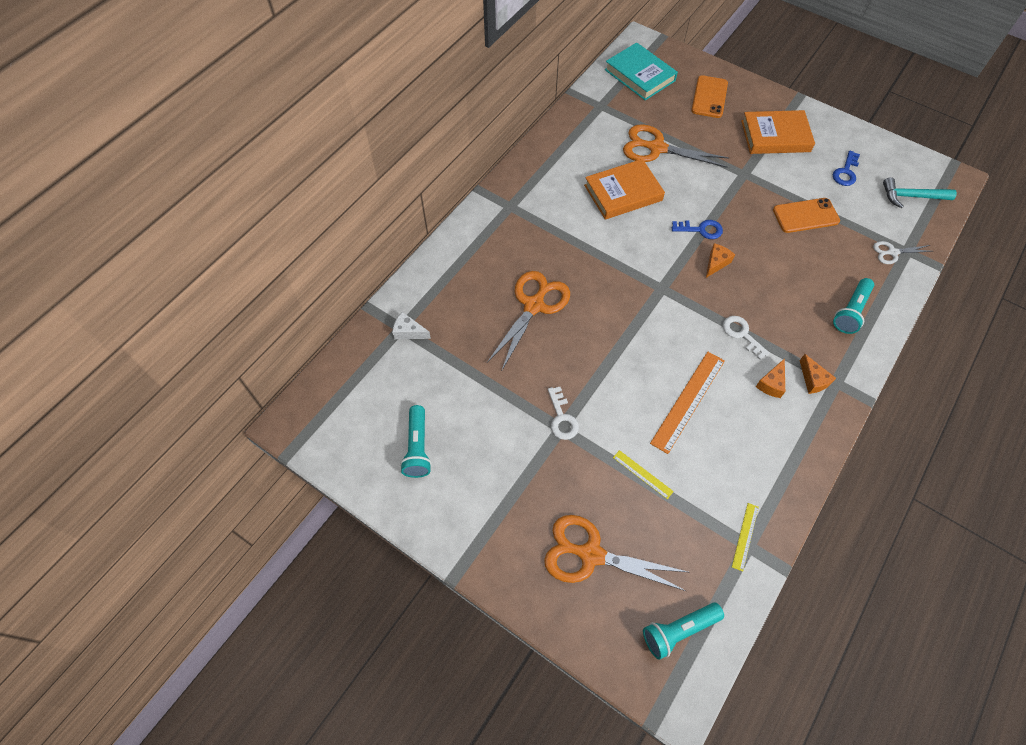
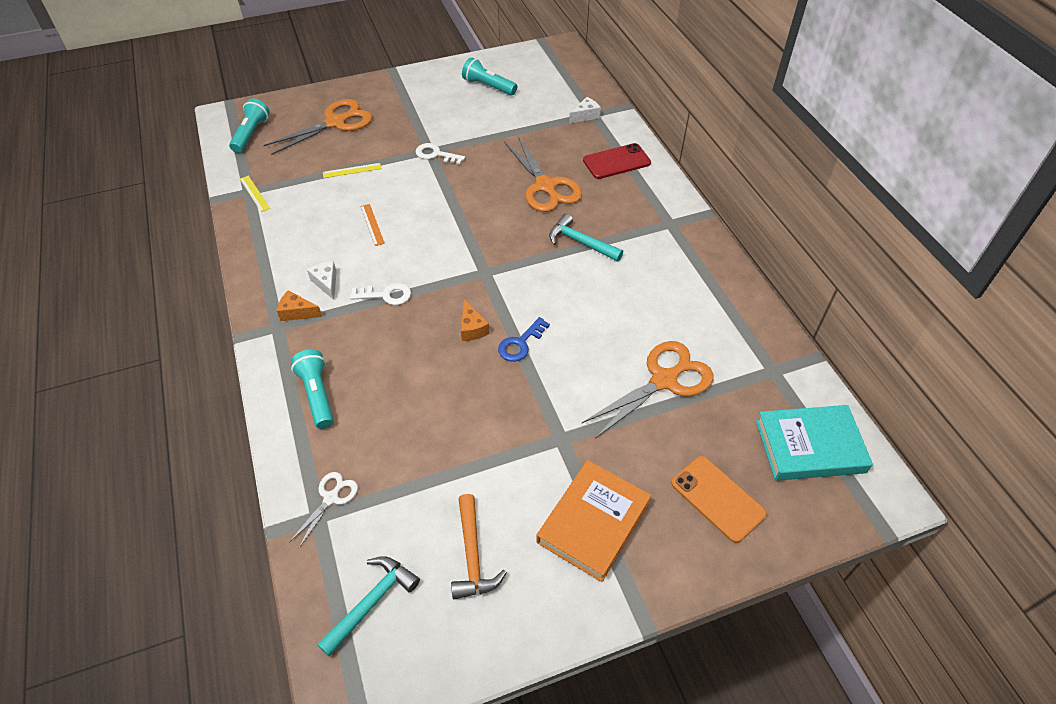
camera: 125 degrees right, 10 degrees down
(460, 274) = (616, 161): none -> red phone
(578, 248) = (580, 242): none -> turquoise hammer
(623, 193) = (621, 311): orange book -> none
(688, 401) = (372, 224): orange ruler -> orange ruler, size x0.52
(771, 383) = (326, 283): orange cheese -> white cheese
(805, 215) = (453, 452): orange phone -> none
(845, 172) = (473, 555): blue key -> orange hammer

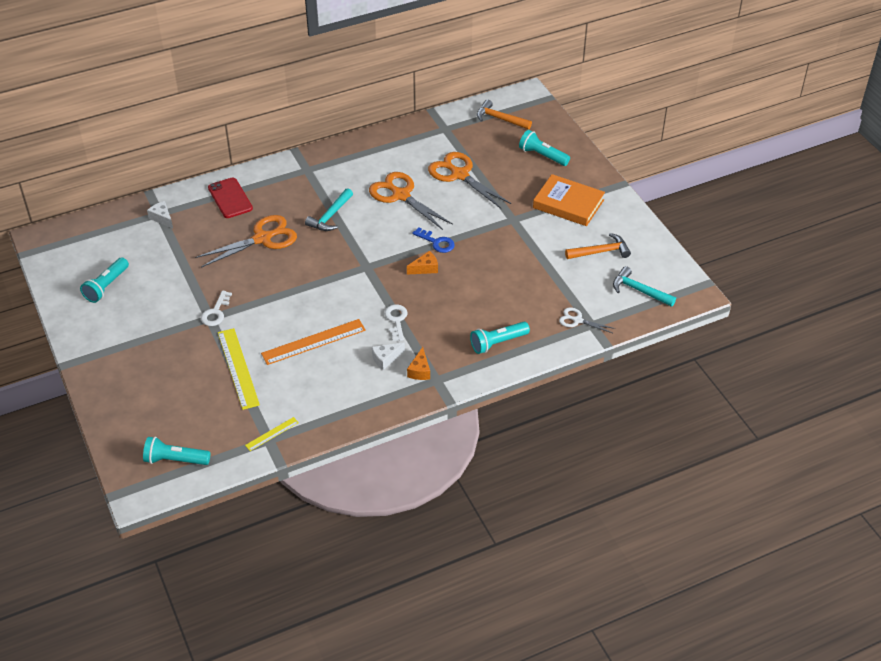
camera: 95 degrees left, 5 degrees down
(335, 123) = (160, 394): orange scissors -> orange scissors (401, 195)
(352, 170) = (238, 368): yellow ruler -> yellow ruler, size x1.94
(372, 224) = (313, 341): orange ruler -> orange ruler, size x1.94
(717, 498) = (542, 156): orange phone -> turquoise flashlight
(809, 446) = (500, 119): turquoise book -> orange hammer

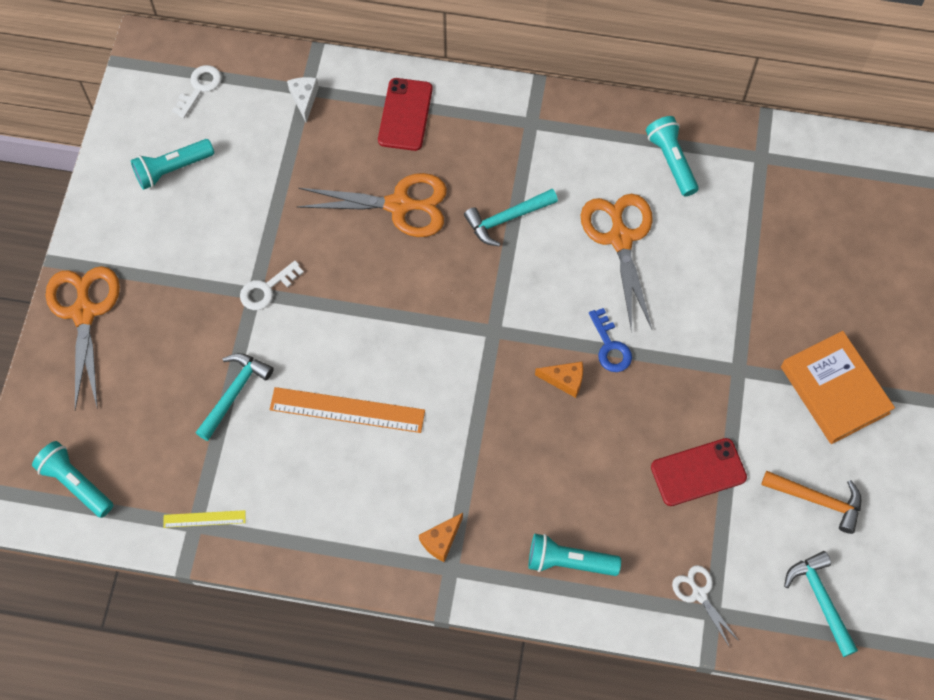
camera: 35 degrees right, 20 degrees up
(238, 368) = (234, 393): yellow ruler -> turquoise hammer
(386, 359) = (413, 494): white cheese -> none
(396, 320) = (469, 441): white key -> white key (200, 88)
(460, 175) = (723, 250): orange scissors -> orange scissors (84, 313)
(500, 119) = (850, 183): orange hammer -> none
(530, 271) = (698, 472): none -> red phone
(542, 156) = (861, 283): turquoise flashlight -> turquoise flashlight (671, 161)

